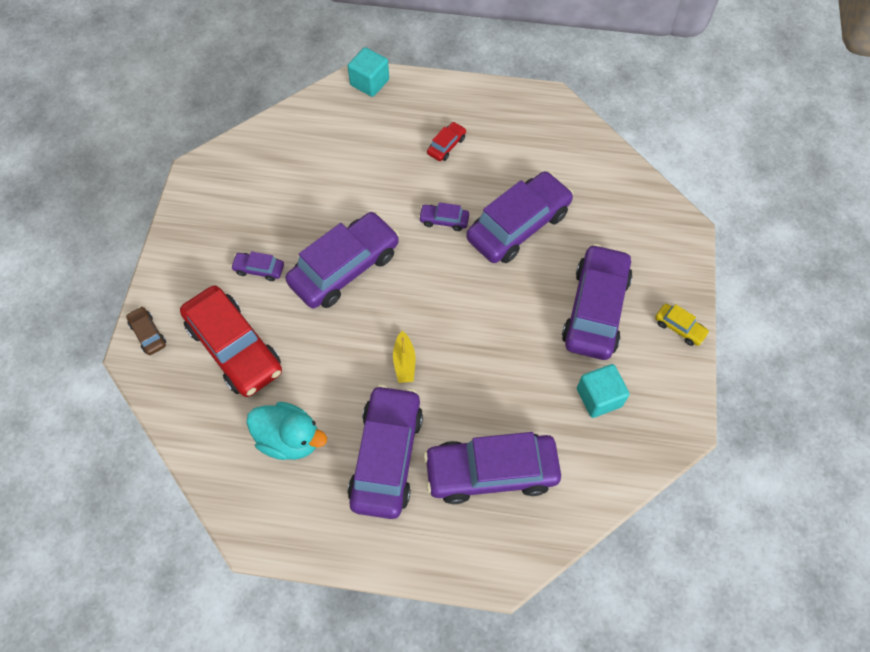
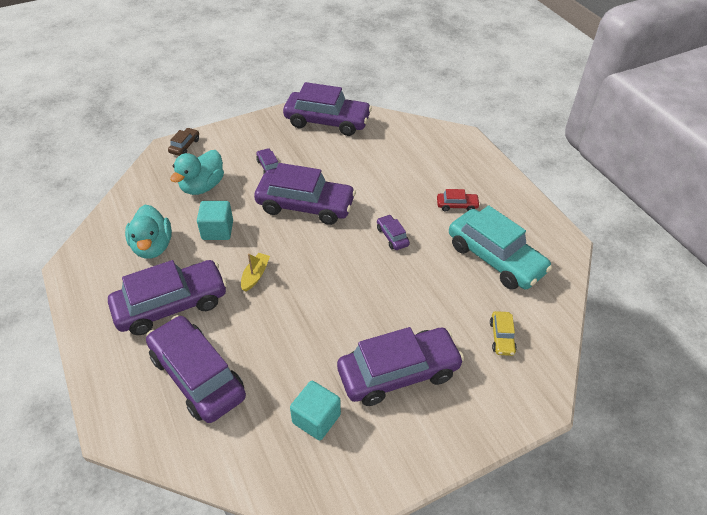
camera: 55 degrees right, 15 degrees down
(234, 348) = (202, 186): red car -> turquoise duck
(369, 82) = (465, 142): turquoise cube -> turquoise cube (217, 230)
(404, 362) = (255, 275): yellow boat -> yellow boat turned 150 degrees clockwise
(518, 226) = (429, 282): purple car -> purple car (327, 121)
(529, 161) = (495, 258): none -> turquoise car
(679, 328) = (435, 449): yellow car -> yellow car (501, 337)

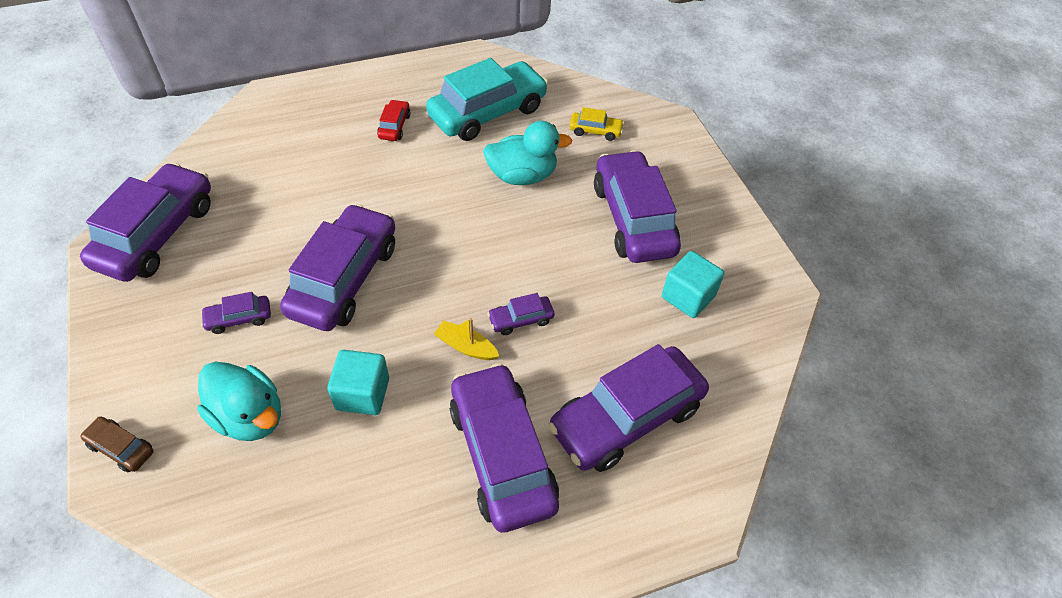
camera: 85 degrees left, 5 degrees up
(153, 246) = (374, 489): turquoise duck -> turquoise duck (522, 176)
(392, 236) = (431, 194): purple car -> purple car (521, 319)

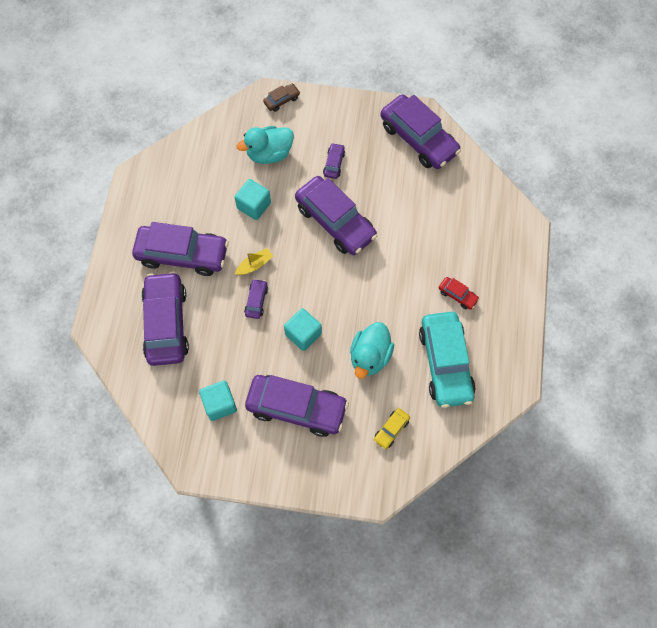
camera: 120 degrees right, 15 degrees up
(535, 249) = (303, 334): none -> turquoise cube

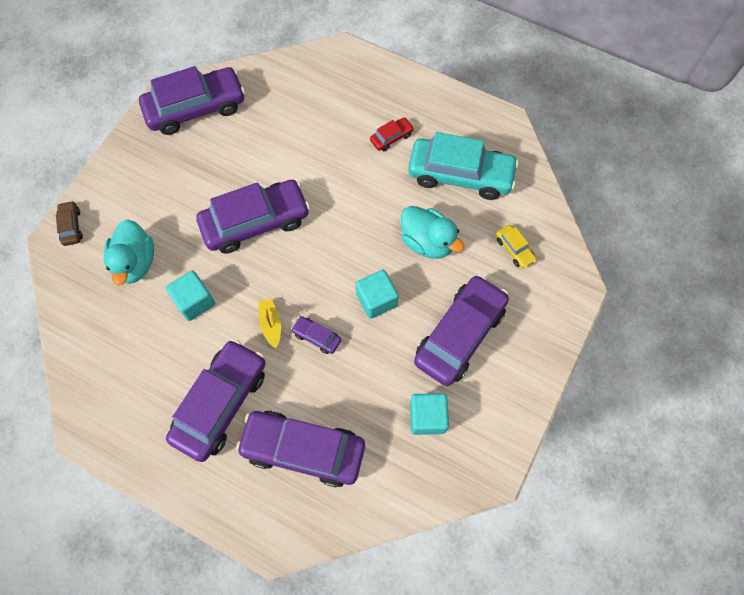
camera: 70 degrees left, 0 degrees up
(334, 164) = (183, 199): purple car -> none

